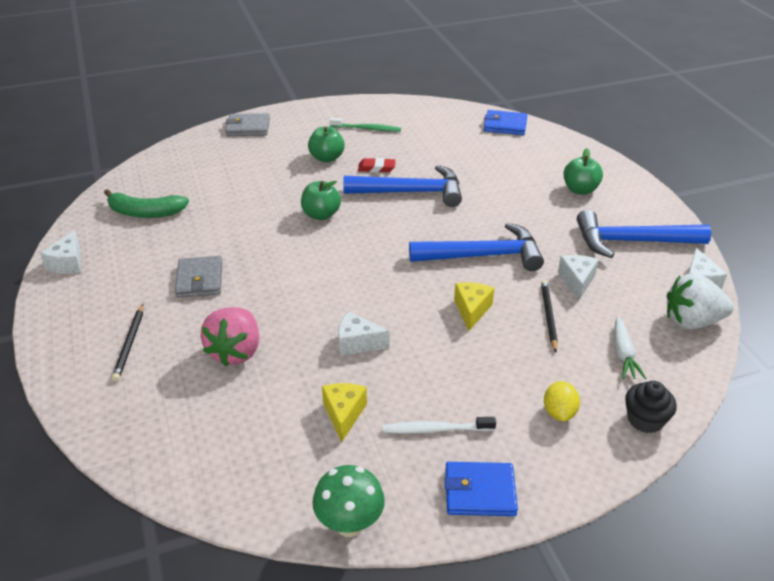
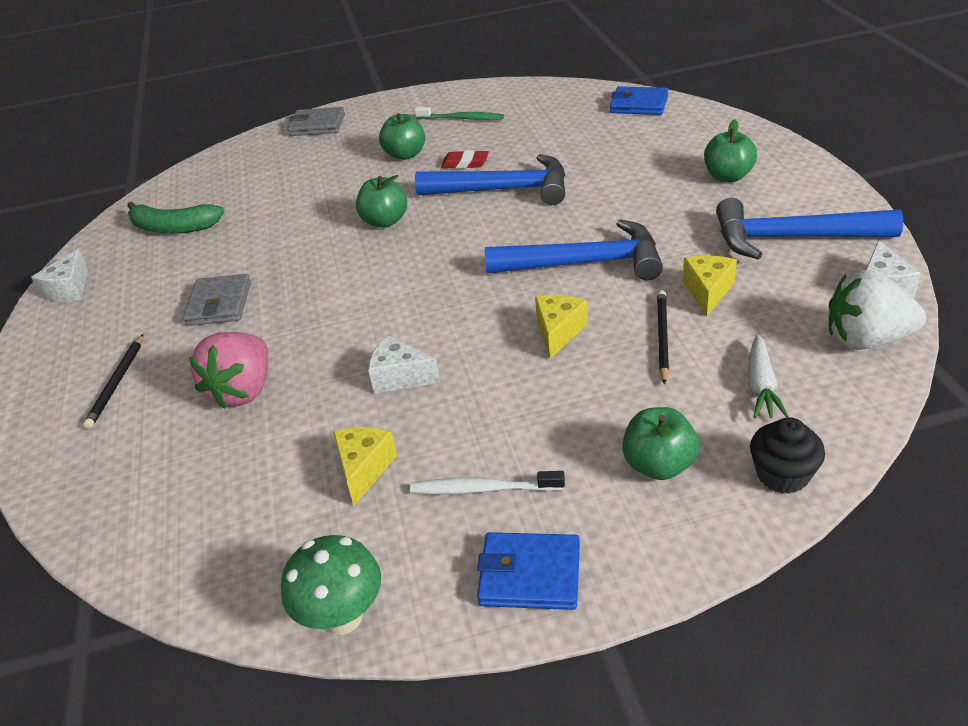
camera: 10 degrees right, 0 degrees up
(559, 412) = (659, 465): yellow lemon -> green apple
(576, 281) = (707, 292): white cheese -> yellow cheese

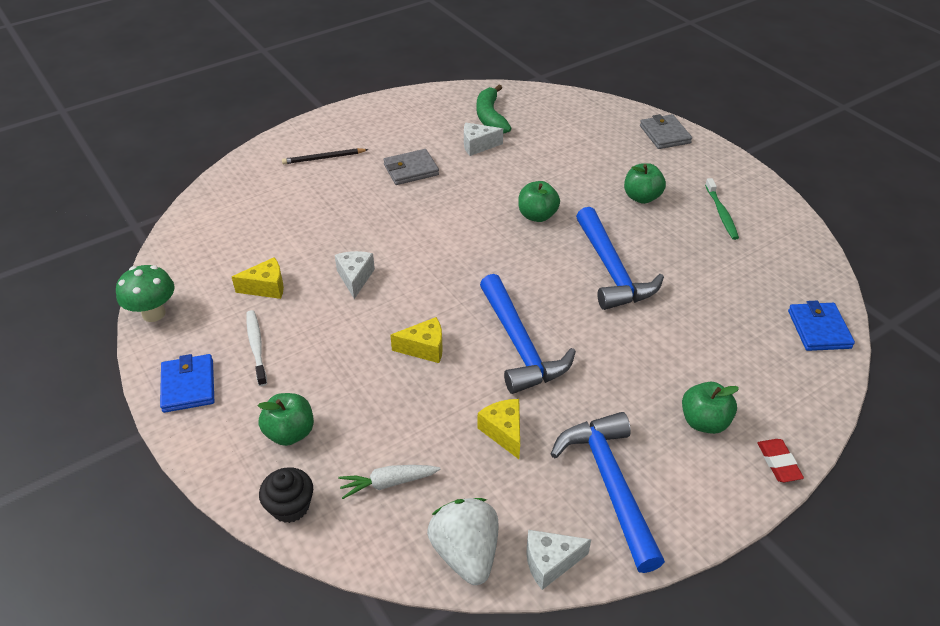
camera: 65 degrees right, 5 degrees up
(69, 289) = (408, 102): white cheese -> white cheese (478, 146)
(243, 390) = (327, 212): pink strawberry -> none
(465, 163) = (644, 236): red eraser -> red eraser (778, 463)
(662, 337) = (434, 411): black pencil -> none
(707, 292) = (504, 432): yellow cheese -> yellow cheese turned 105 degrees counterclockwise

